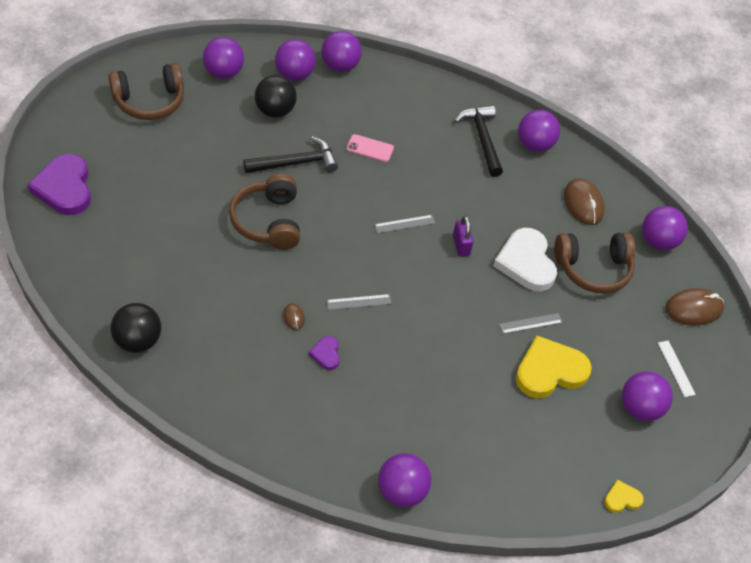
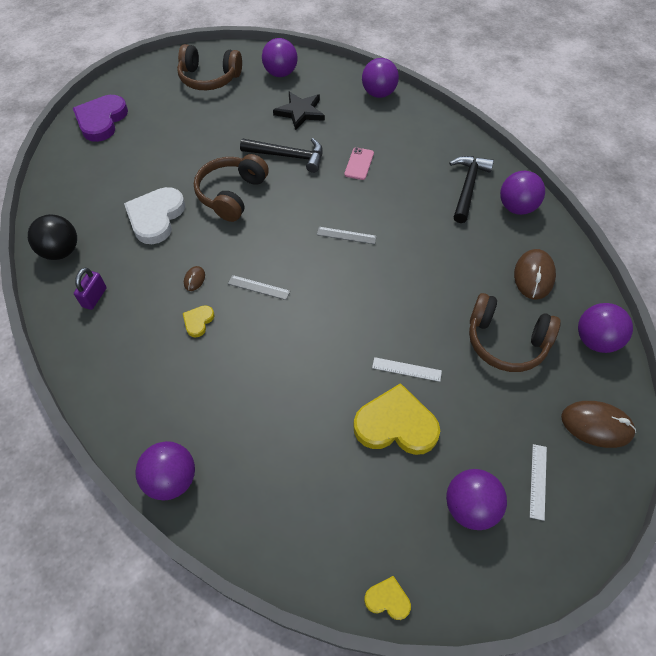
camera: 35 degrees right, 5 degrees up
(275, 111) = (300, 112): black ball -> black star
(294, 75) = (336, 90): purple ball -> none
(326, 354) = (198, 321): purple heart -> yellow heart
(370, 148) = (359, 164): pink phone -> pink phone turned 60 degrees clockwise
(461, 245) = (385, 272): purple padlock -> purple padlock (94, 297)
(526, 262) = (439, 310): white heart -> white heart (156, 217)
(530, 323) = (406, 369): grey ruler -> white ruler

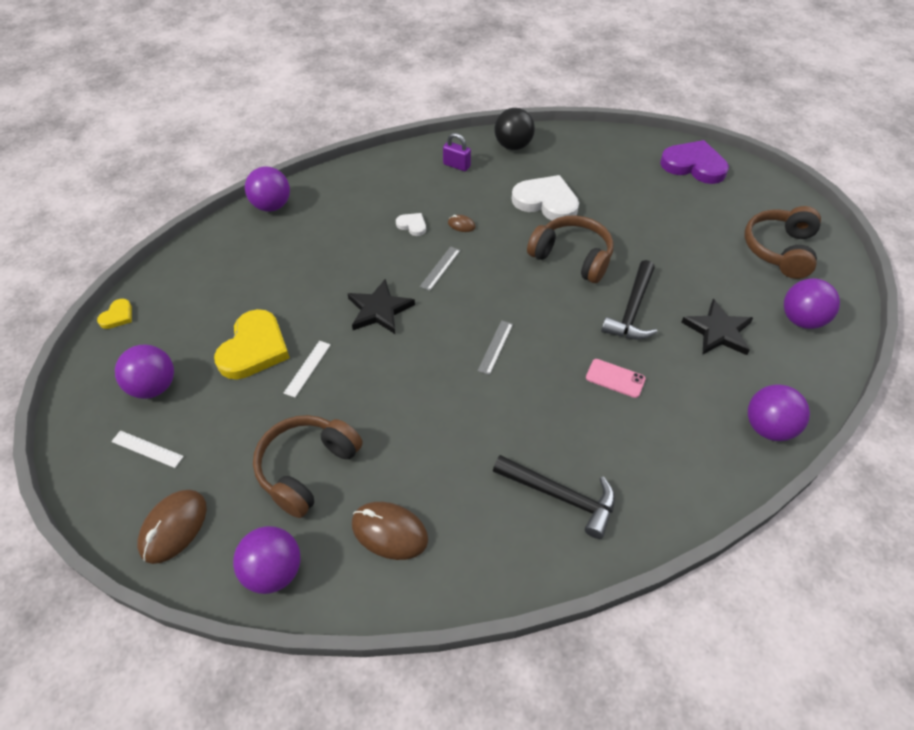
camera: 100 degrees right, 5 degrees down
(198, 321) = (412, 225): yellow heart -> white heart
(322, 327) = (379, 310): none -> black star
(516, 207) = (513, 550): purple ball -> none

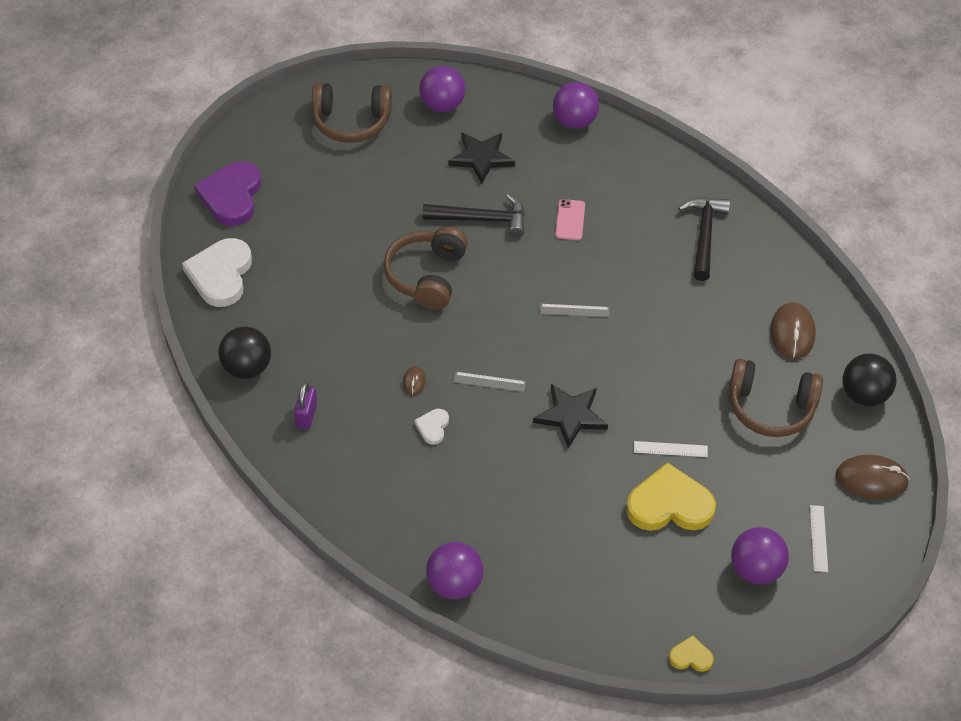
camera: 110 degrees left, 0 degrees up
(274, 571) = (864, 395): purple ball -> black ball
(546, 202) = (344, 314): white heart -> white heart (220, 275)

